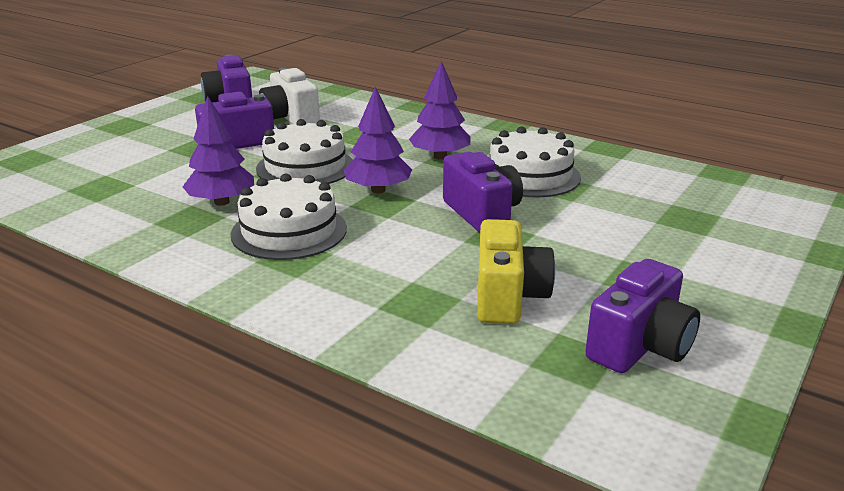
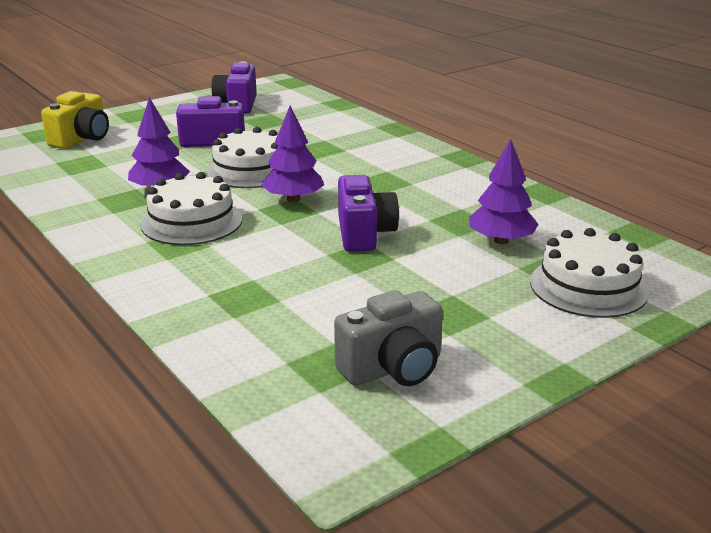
camera: 20 degrees right, 0 degrees up
(290, 118) = (275, 125): white camera -> none
(440, 156) = (374, 177): purple tree -> purple tree (501, 241)
(508, 297) = (319, 307): yellow camera -> yellow camera (82, 139)
(530, 176) = (440, 207): white cake -> white cake (588, 287)
(640, 346) = (393, 368): purple camera -> grey camera

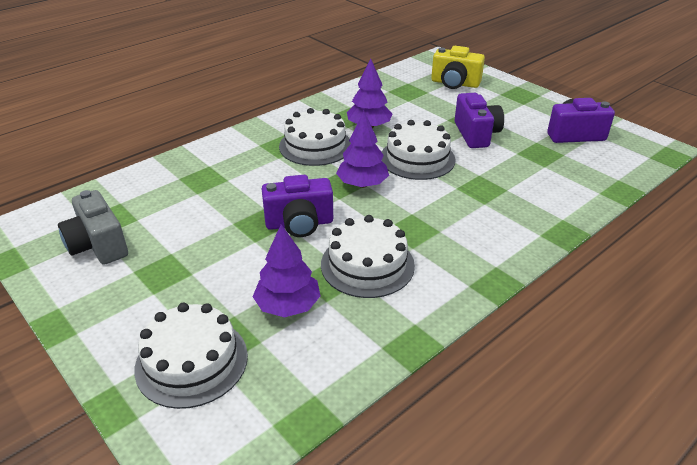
camera: 85 degrees right, 10 degrees up
(437, 203) = (367, 264): none -> white cake

